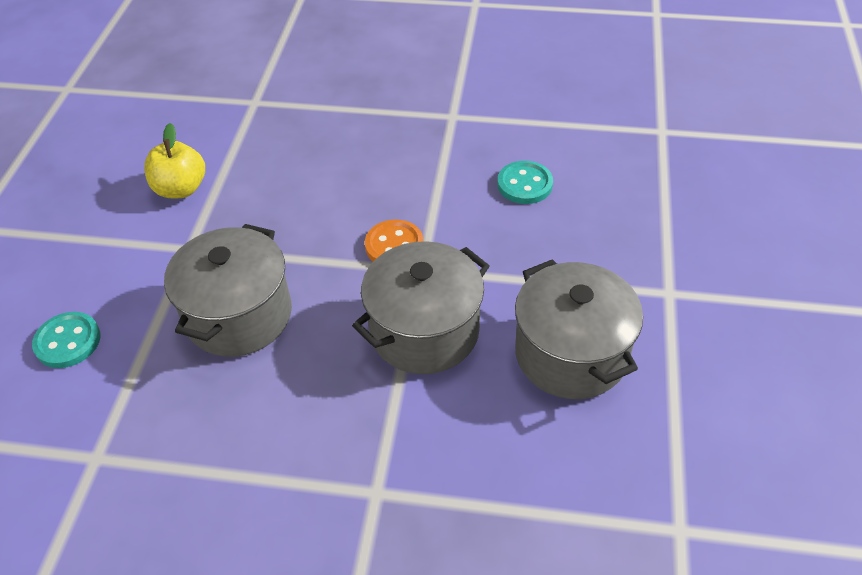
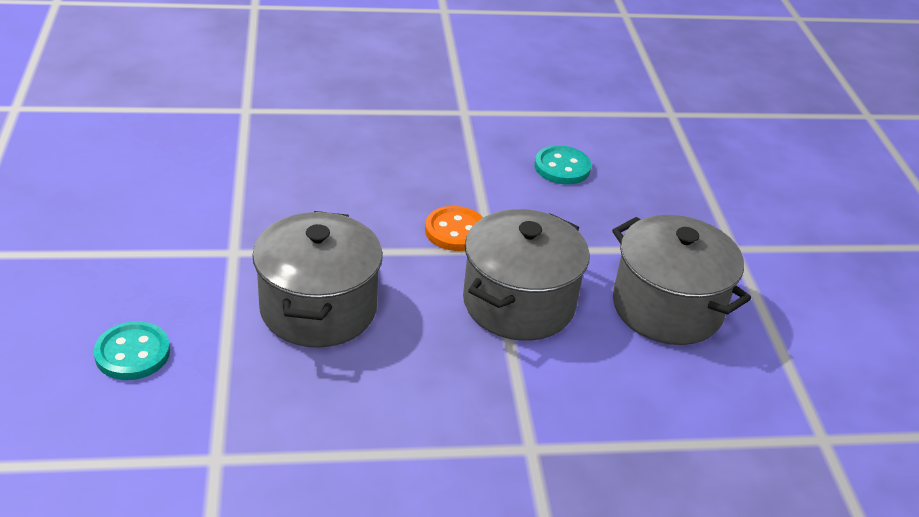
camera: 20 degrees left, 10 degrees down
(181, 189) = (199, 197): yellow apple -> none

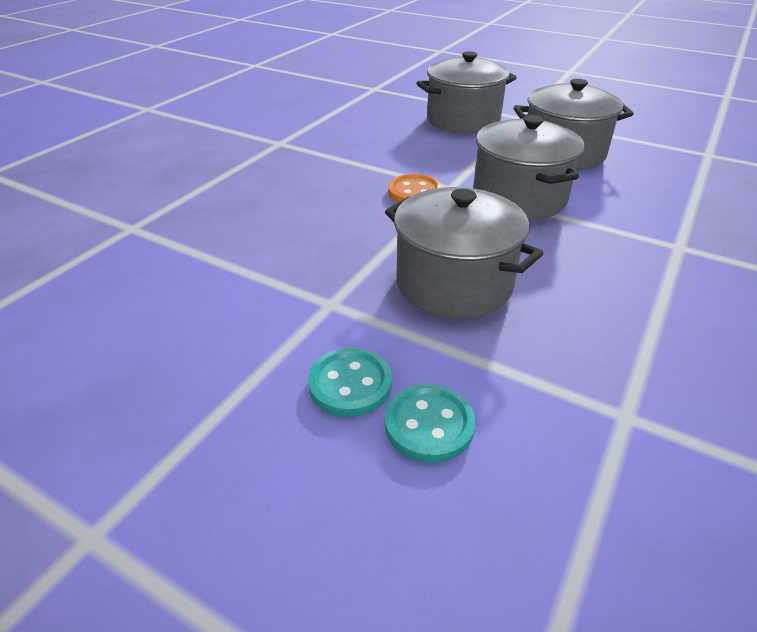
camera: 50 degrees left, 0 degrees up
(562, 167) = (387, 134): turquoise button -> turquoise button (350, 384)
(666, 206) = (463, 120): none -> grey pot

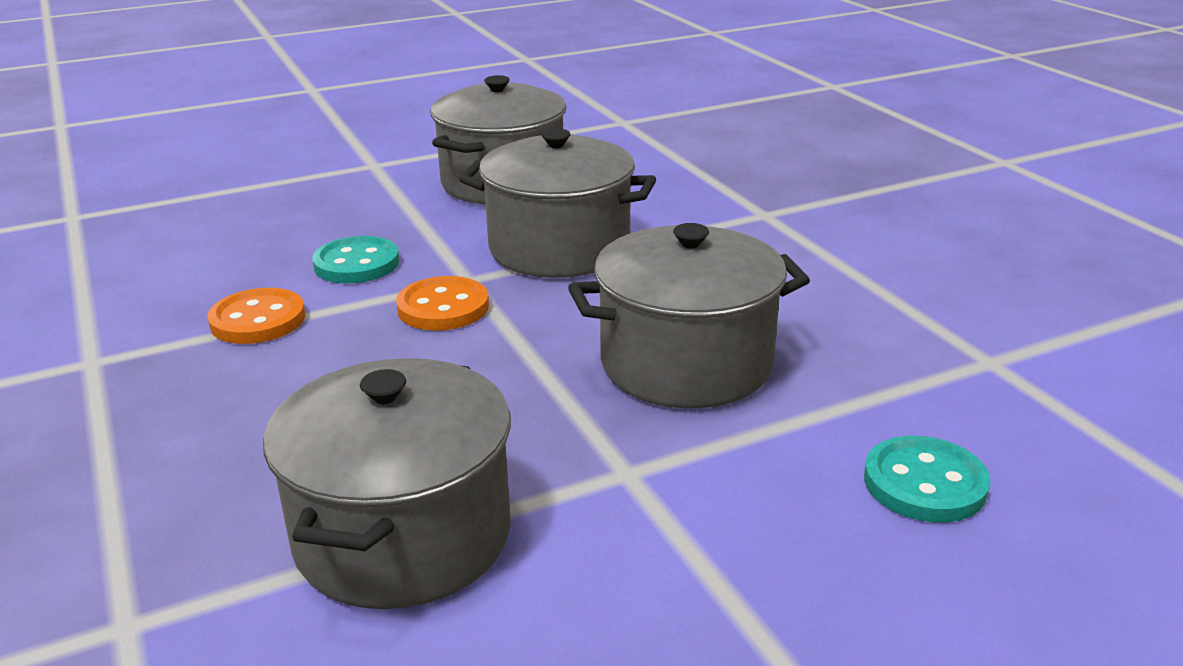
camera: 55 degrees left, 10 degrees down
(347, 158) = (258, 320): none -> orange button
(350, 384) = (811, 515): turquoise button -> turquoise button (356, 264)
(463, 120) = (308, 199): grey pot -> grey pot (403, 536)

